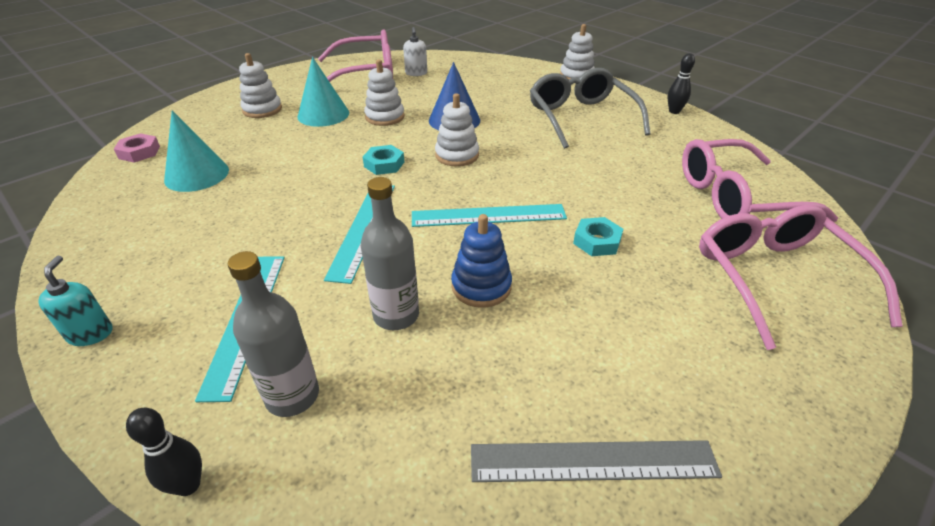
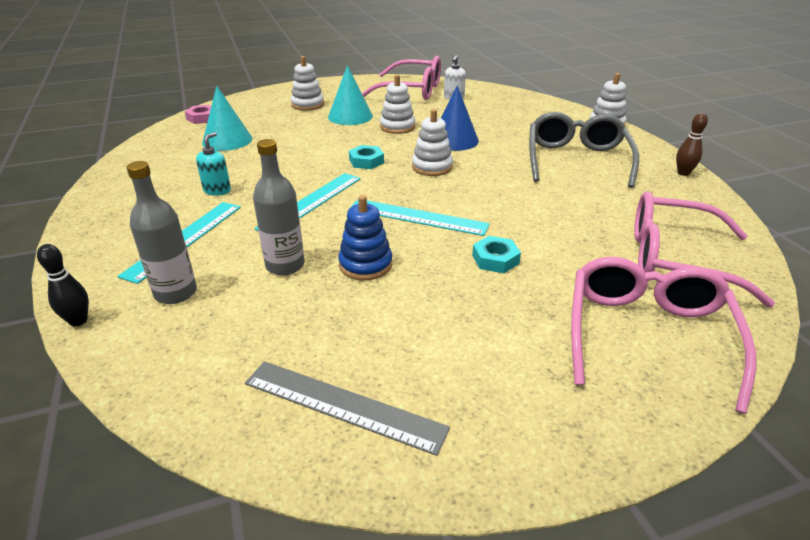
camera: 25 degrees right, 5 degrees down
(90, 333) = (91, 221): turquoise soap dispenser -> turquoise soap dispenser (217, 190)
(674, 111) = (683, 173): black bowling pin -> brown bowling pin

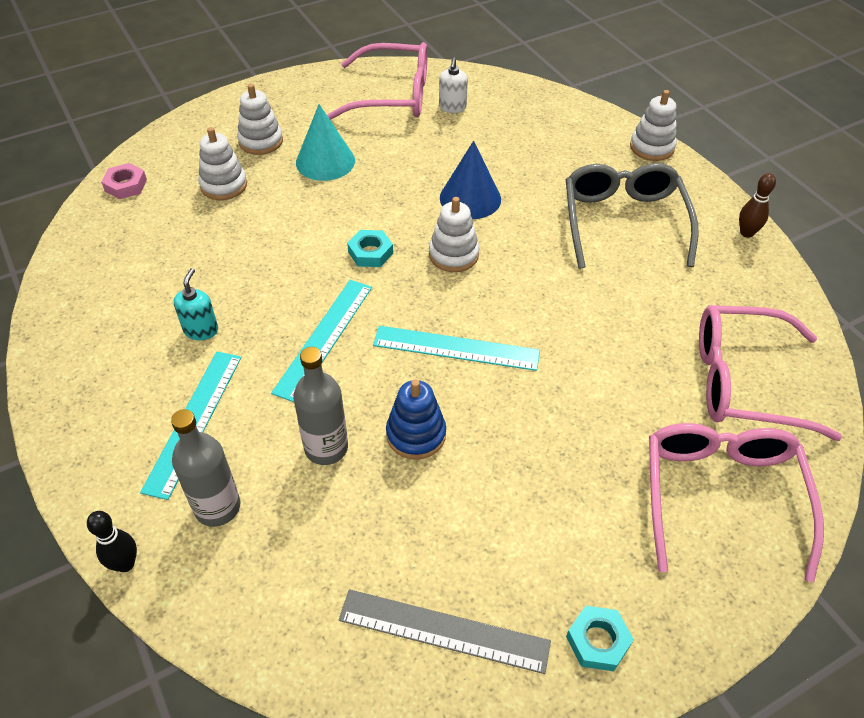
camera: 10 degrees left, 15 degrees up
(227, 140) = (177, 229): turquoise cone -> none
(397, 127) = (392, 178): white stacking toy -> white stacking toy (224, 185)
(495, 259) = (555, 407): turquoise nut -> turquoise nut (598, 641)

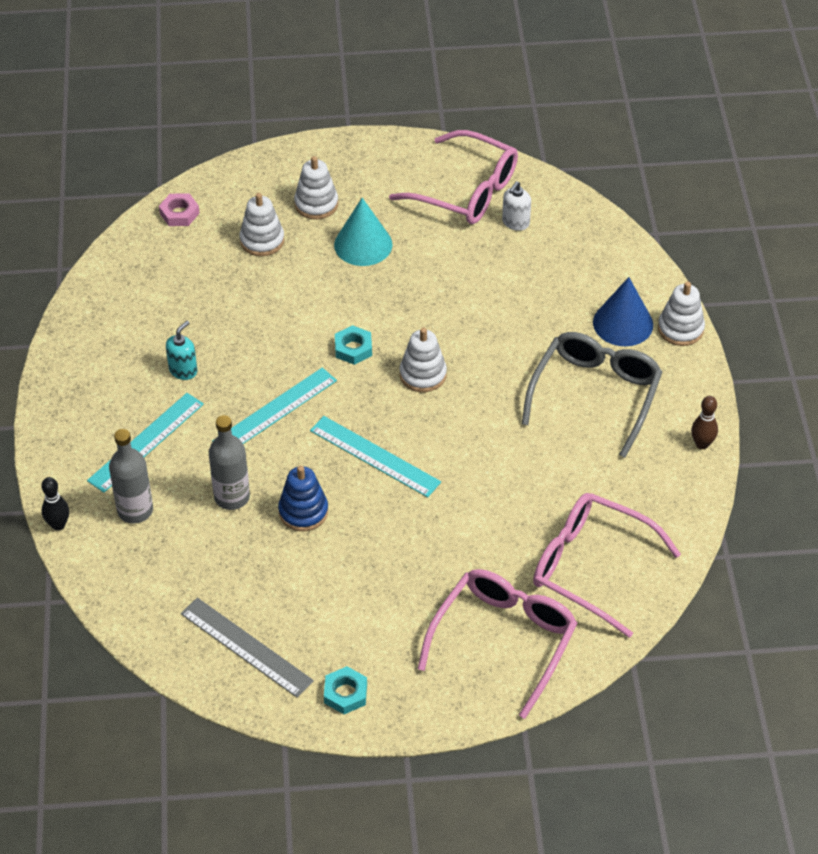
camera: 25 degrees right, 0 degrees up
(470, 198) = (471, 325): blue cone -> blue cone (623, 323)

